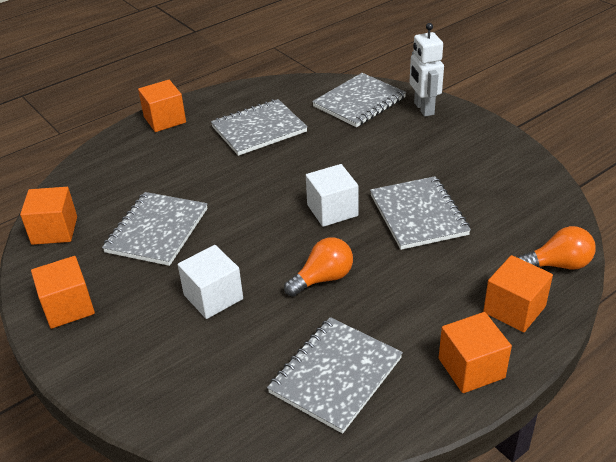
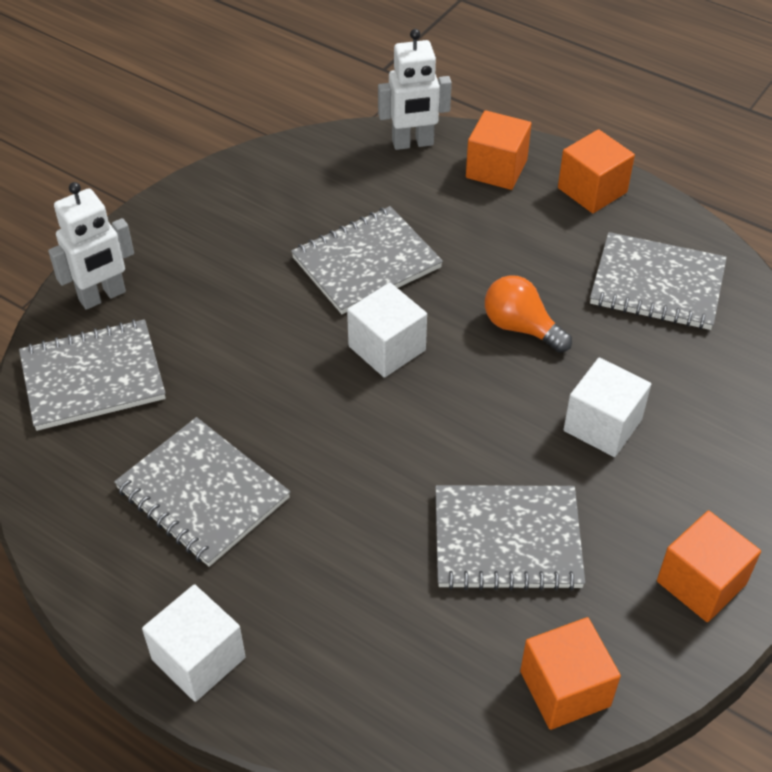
camera: 110 degrees left, 10 degrees up
(165, 120) = (198, 658): orange cube -> white cube
(359, 102) = (93, 377): grey notebook -> grey notebook turned 45 degrees counterclockwise
(558, 264) = (413, 143): orange light bulb -> white robot

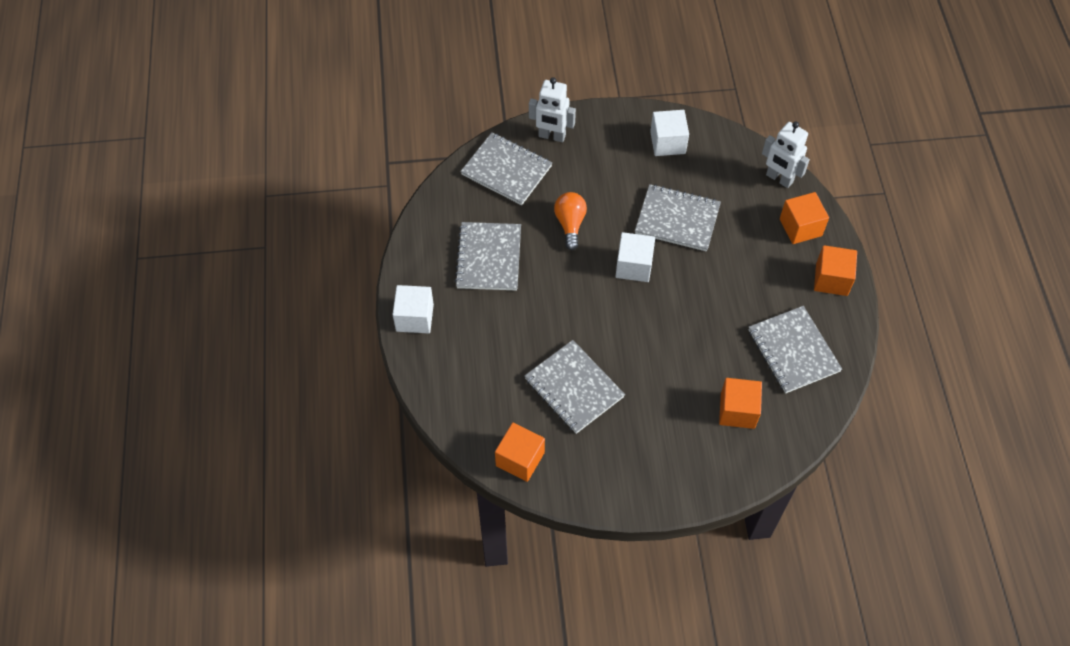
camera: 50 degrees right, 10 degrees up
(521, 327) = (702, 311): orange light bulb -> orange light bulb (570, 224)
(602, 425) = (676, 384): white cube -> white cube (667, 142)
(701, 583) = (623, 480): orange cube -> orange cube (737, 411)

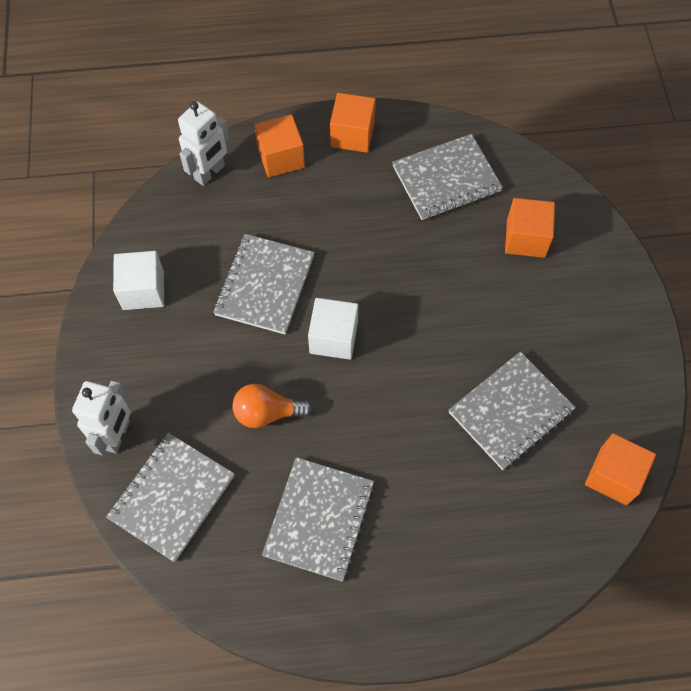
camera: 90 degrees left, 5 degrees up
(414, 317) = (417, 621): white cube -> none
(489, 258) = (319, 519): grey notebook -> grey notebook turned 75 degrees counterclockwise

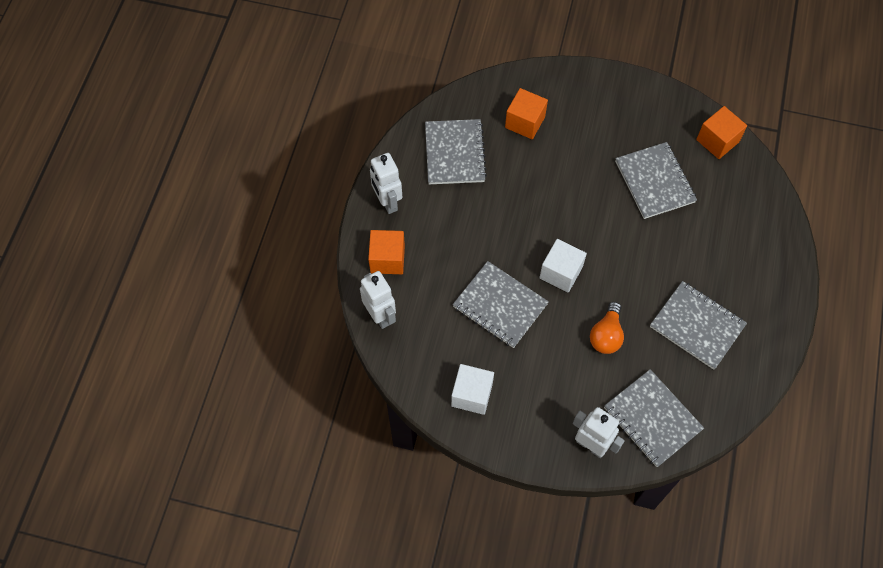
camera: 70 degrees left, 0 degrees up
(352, 134) = (387, 202): orange cube -> white robot

